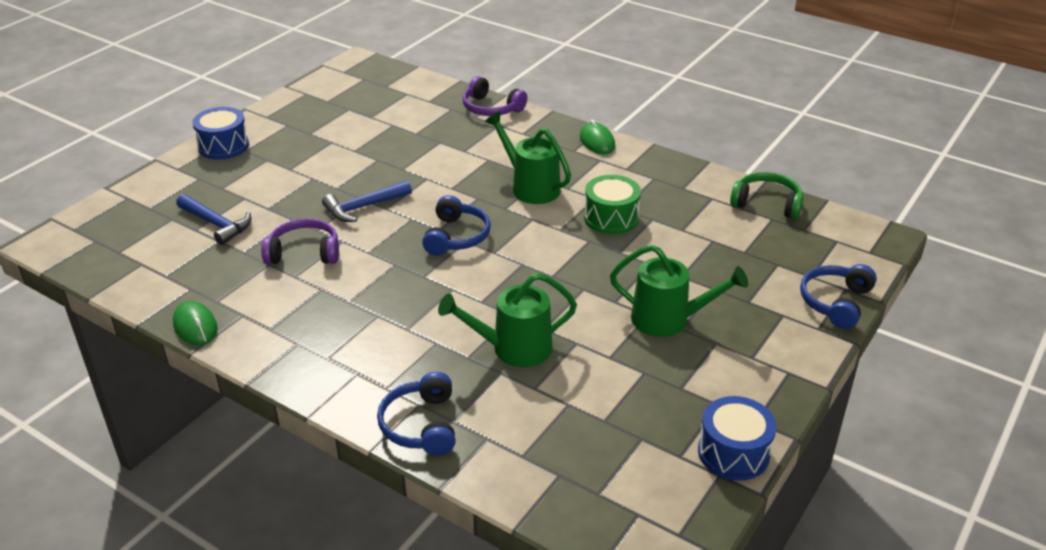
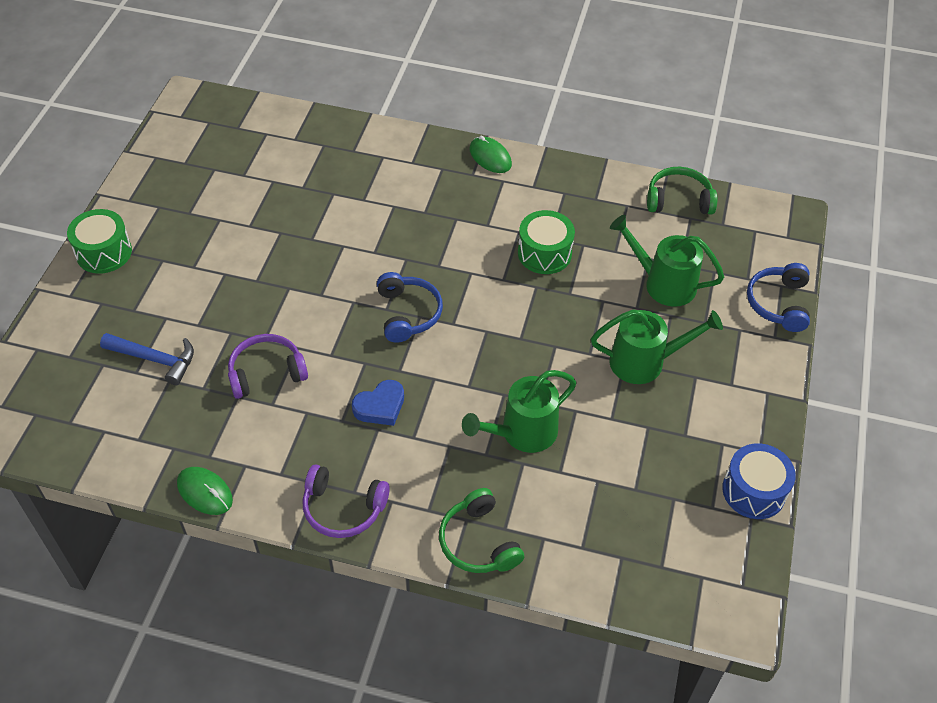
camera: 20 degrees left, 15 degrees up
(223, 146) = (104, 252): blue drum -> green drum
(364, 207) = (297, 299): blue hammer -> none
(390, 299) = (380, 406): none -> blue heart
(420, 425) = (478, 542): blue headphones -> green headphones
(491, 108) = (364, 135): purple headphones -> purple headphones (343, 508)
(530, 187) = (451, 232): green watering can -> green watering can (662, 283)

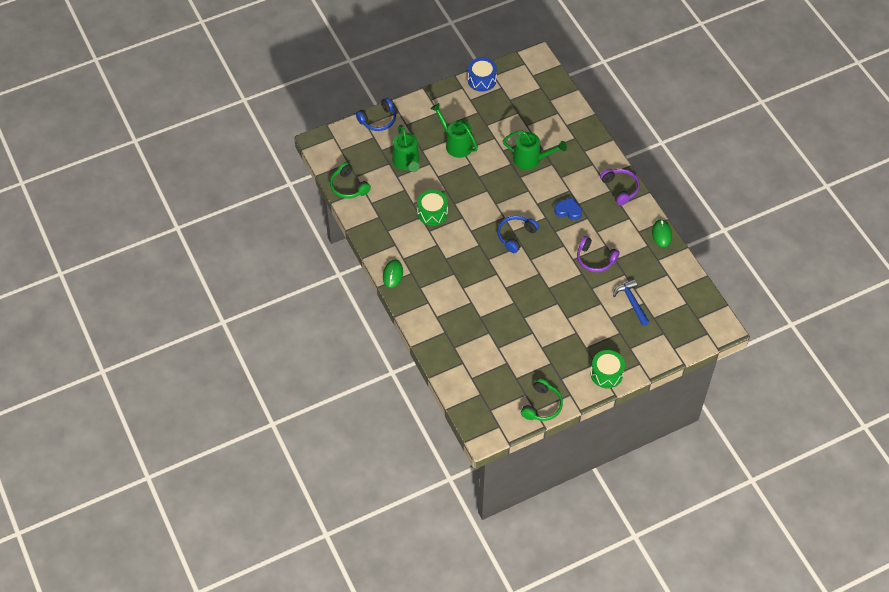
camera: 130 degrees left, 5 degrees up
(478, 542) = (588, 141): green headphones -> green headphones (542, 405)

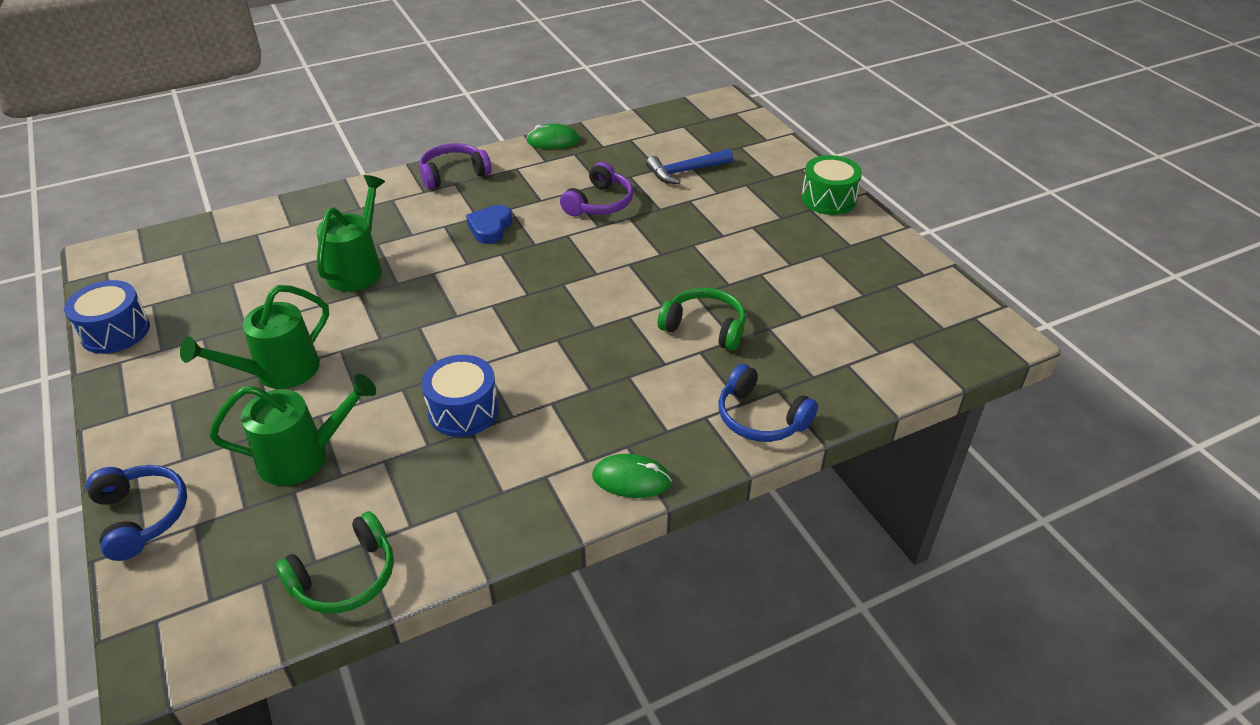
camera: 90 degrees left, 15 degrees down
(432, 213) = (463, 410): green drum -> blue drum
(515, 236) = (540, 290): blue headphones -> blue headphones (760, 418)
(542, 405) = (912, 266): green headphones -> green headphones (705, 327)

